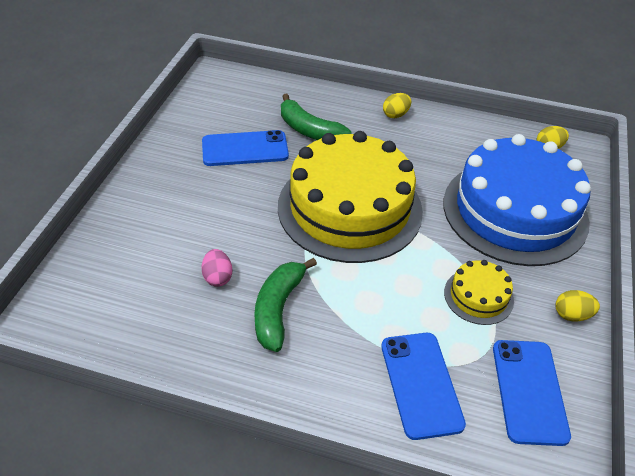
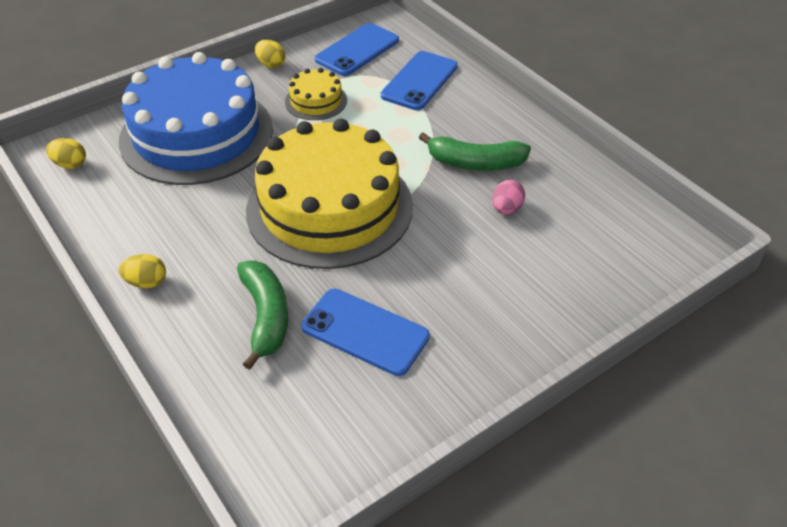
camera: 140 degrees left, 0 degrees up
(278, 309) = (475, 163): green banana -> green banana turned 45 degrees clockwise

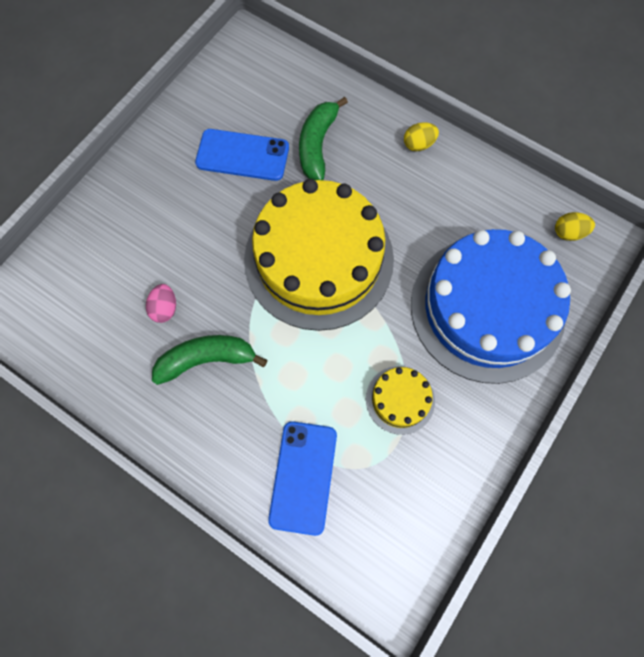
camera: 160 degrees right, 25 degrees up
(266, 317) = (317, 145): green banana -> green banana turned 45 degrees clockwise
(271, 64) = (481, 447): yellow egg -> none
(357, 50) = (398, 514): blue phone -> none

